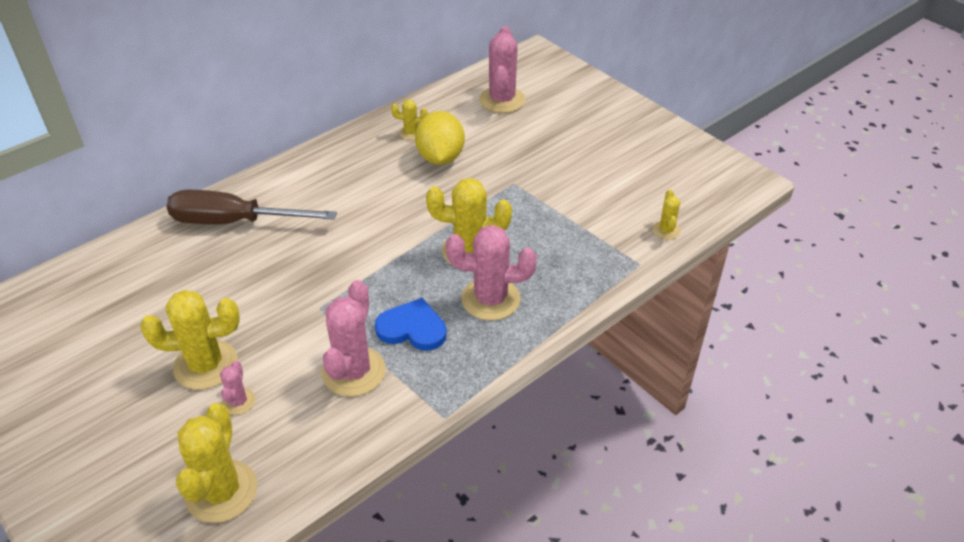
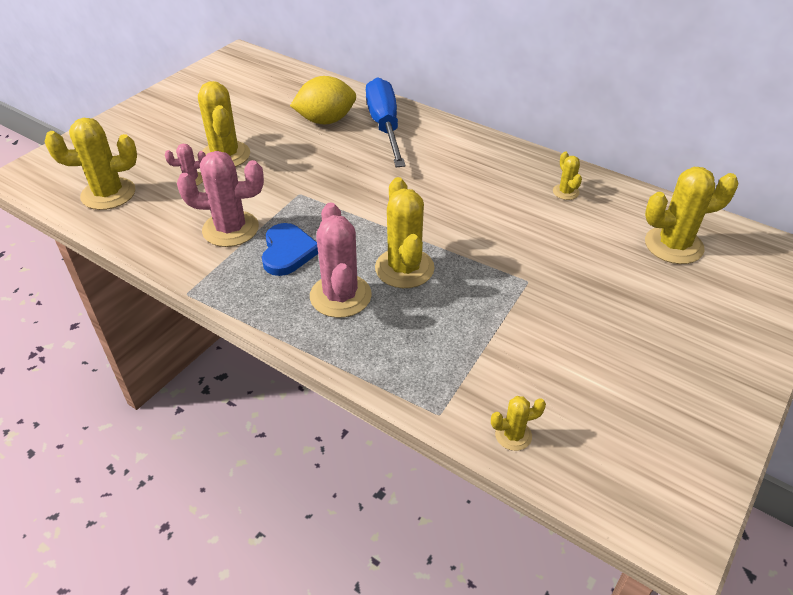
camera: 75 degrees right, 0 degrees up
(234, 222) = (384, 126): brown screwdriver -> blue screwdriver
(440, 157) = (538, 220): yellow lemon -> yellow lemon (326, 120)
(502, 100) = (673, 245): pink cactus -> yellow cactus

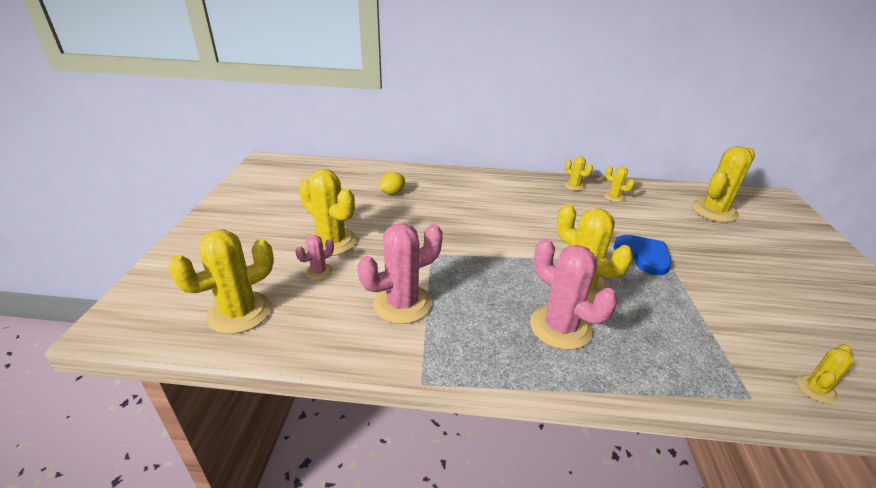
camera: 30 degrees left, 10 degrees down
(288, 252) = (475, 306): blue heart -> blue heart (643, 256)
(326, 120) = (392, 193): yellow lemon -> yellow lemon, size x0.54
(384, 126) = (443, 186): blue screwdriver -> none
(533, 166) = (574, 186): none -> yellow cactus

